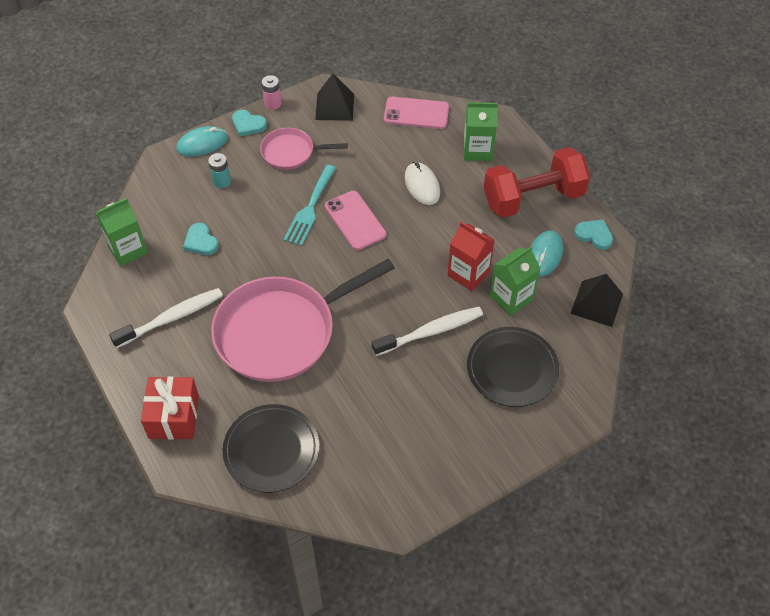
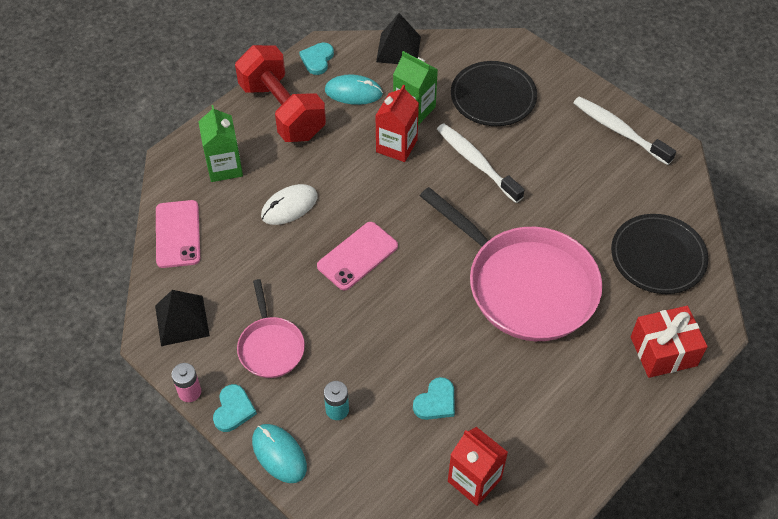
camera: 105 degrees left, 0 degrees up
(127, 249) = (474, 480): green carton -> red carton
(172, 318) = (550, 395): white toothbrush -> white toothbrush (619, 130)
(310, 208) = (353, 303): turquoise fork -> none

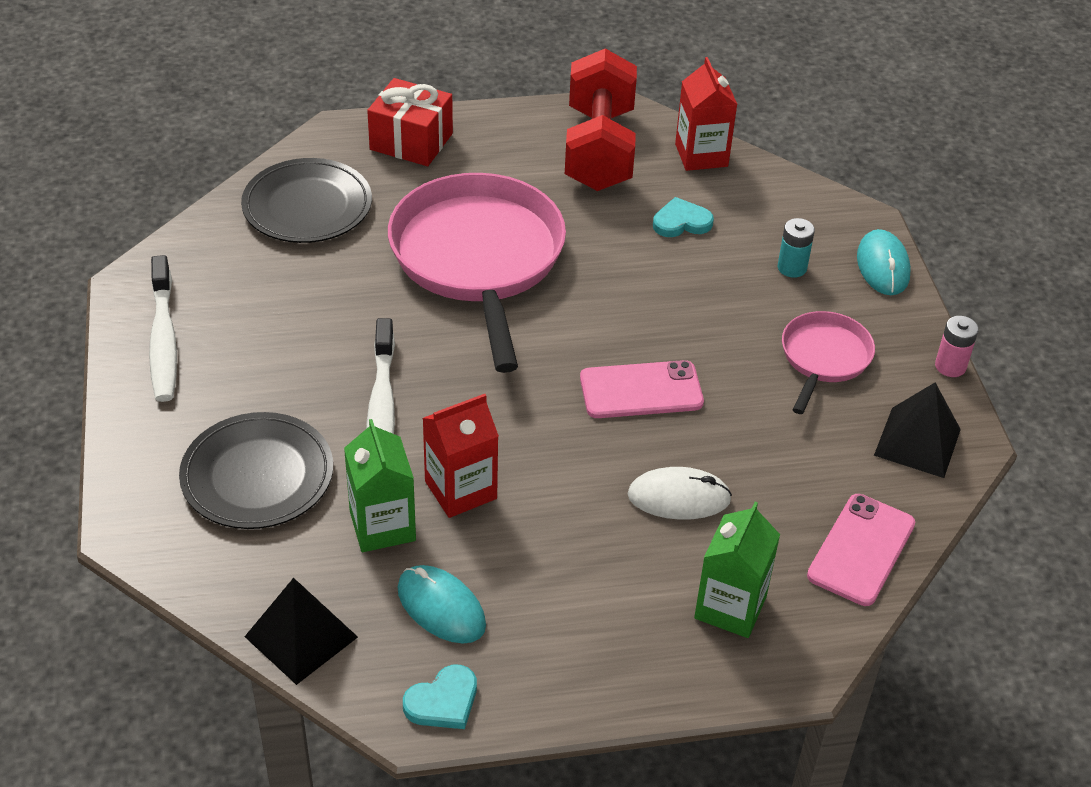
camera: 145 degrees left, 10 degrees down
(233, 410) = (908, 325): turquoise heart -> none
(282, 111) = (575, 644): red dumbbell -> red dumbbell (599, 149)

